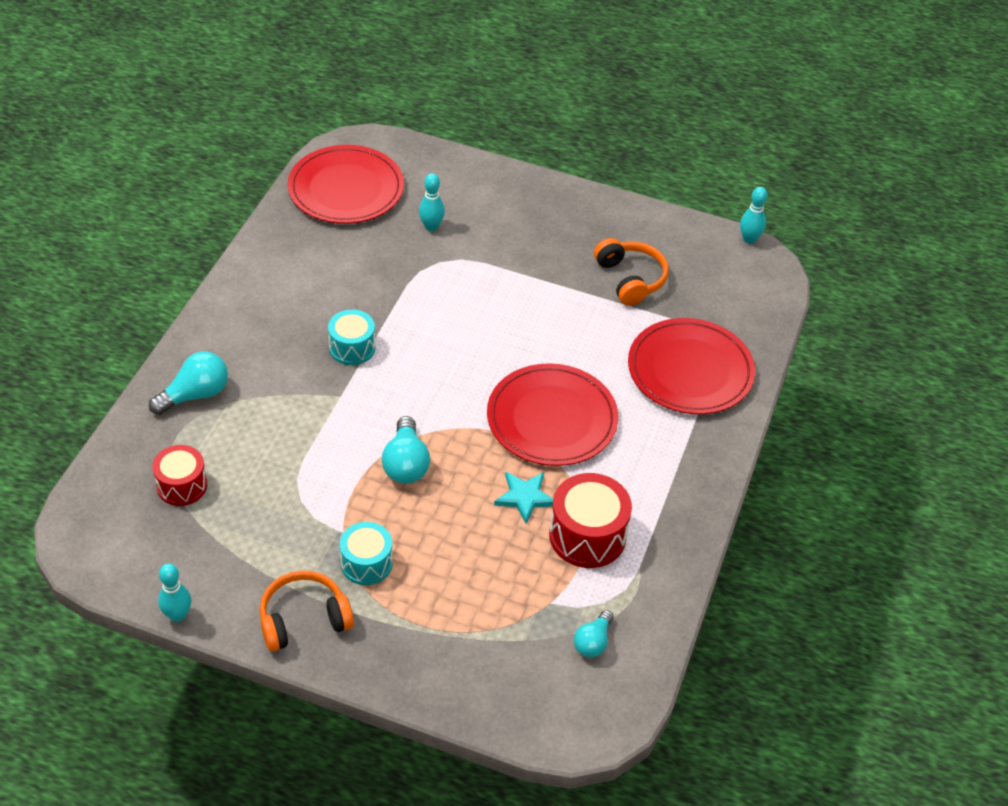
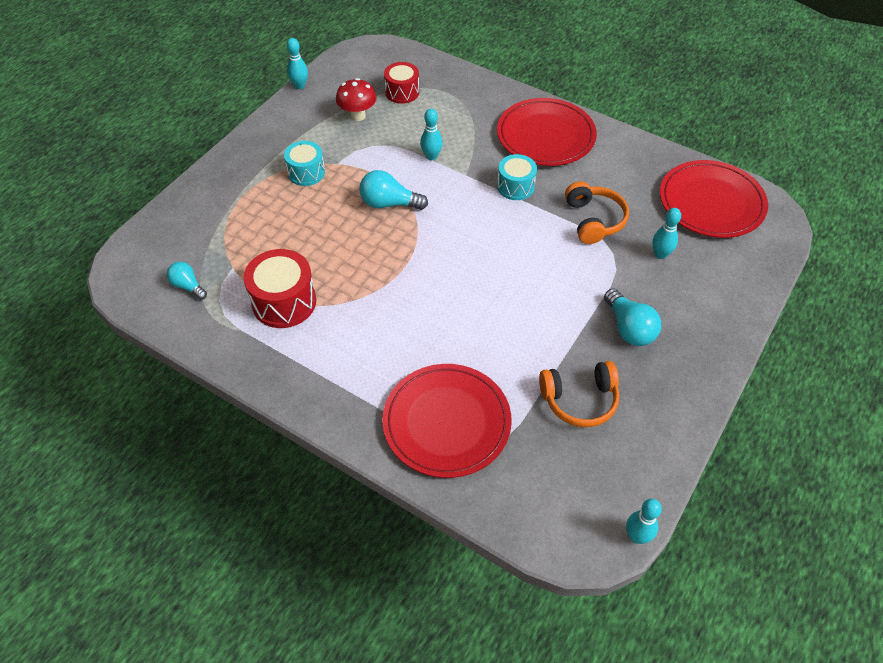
camera: 105 degrees right, 5 degrees up
(195, 395) = (482, 102): turquoise light bulb -> turquoise light bulb (629, 328)
(240, 528) = (357, 116): none -> red mushroom
(303, 619) = (273, 138): orange headphones -> orange headphones (594, 220)
(312, 434) = (431, 156): none -> turquoise bowling pin
(525, 497) = (335, 269): turquoise star -> none
(552, 419) = (411, 301): red plate -> red plate (545, 136)

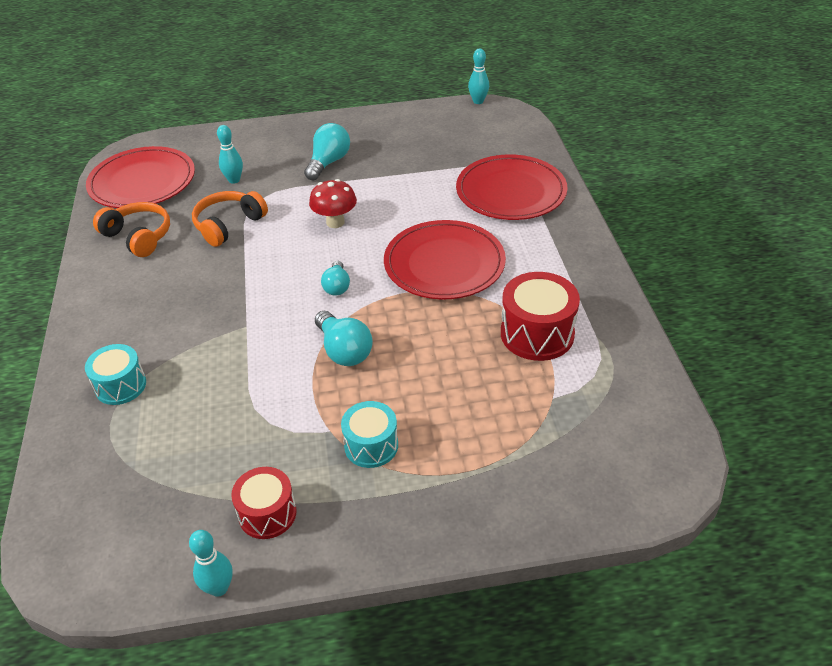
camera: 130 degrees left, 10 degrees down
(188, 286) = (613, 410): turquoise light bulb -> turquoise light bulb (337, 286)
(357, 116) = (228, 475): red mushroom -> red mushroom (335, 222)
(402, 92) = (143, 466): red drum -> red drum (267, 513)
(431, 156) = (242, 365): turquoise bowling pin -> none
(515, 186) = (230, 286): turquoise drum -> turquoise drum (120, 385)
(545, 136) = (129, 307): red plate -> red plate (444, 264)
(579, 400) = (416, 154): orange headphones -> orange headphones (138, 237)

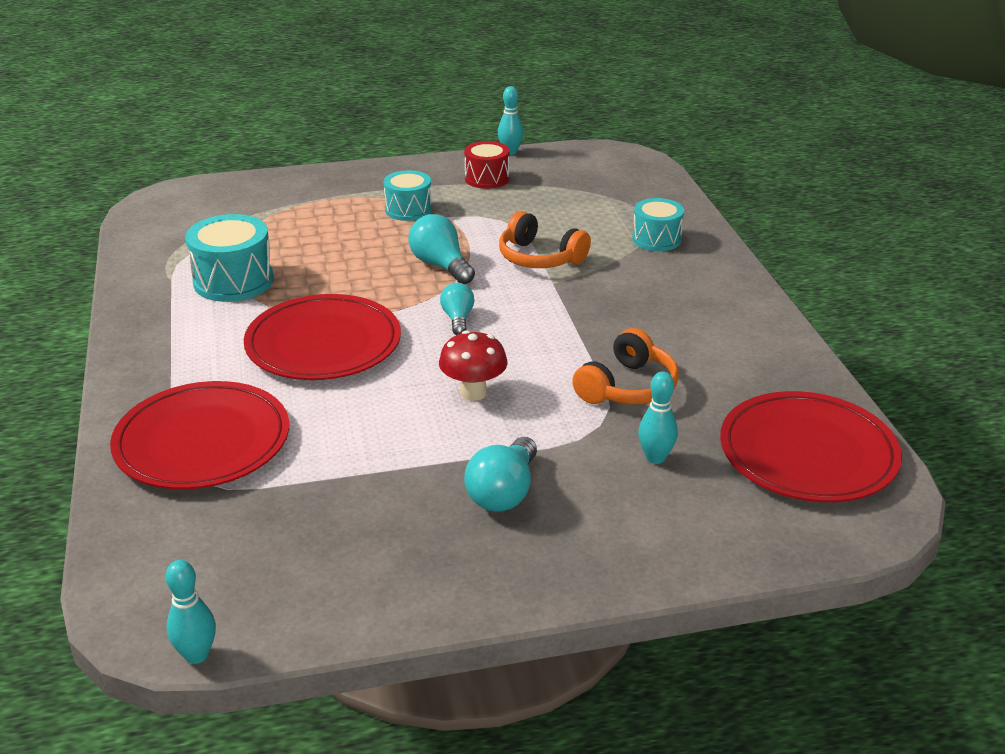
camera: 175 degrees right, 10 degrees down
(138, 237) = (747, 371): orange headphones -> orange headphones (539, 258)
(537, 334) = (233, 281): red drum -> turquoise drum

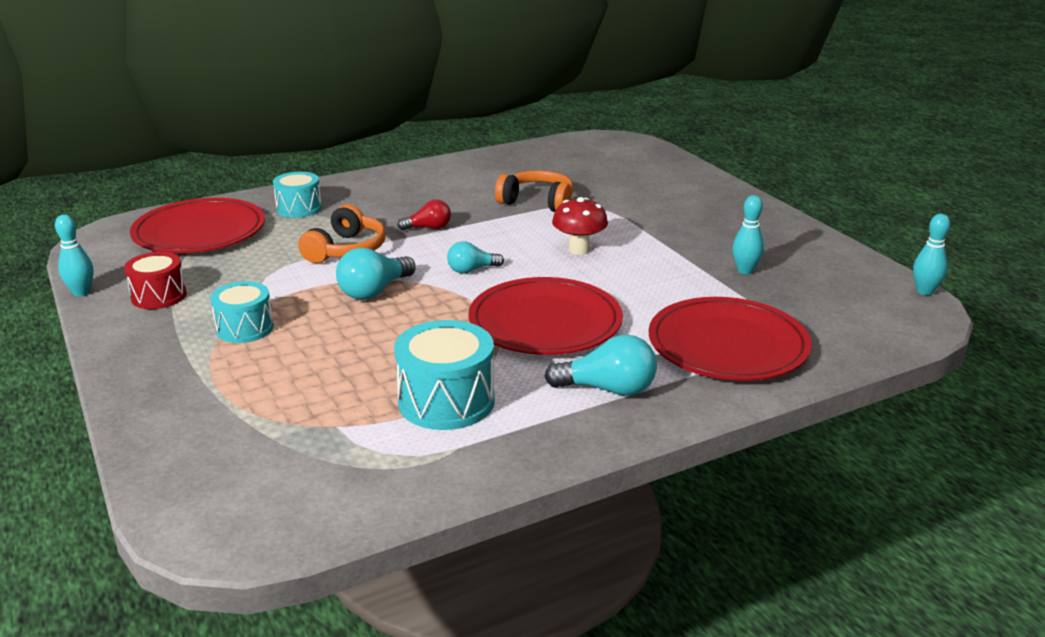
camera: 105 degrees left, 5 degrees down
(504, 492) = (686, 226): turquoise light bulb -> turquoise light bulb (608, 389)
(575, 306) = (428, 228): none -> red light bulb
(655, 458) = (612, 189): turquoise bowling pin -> turquoise bowling pin (745, 271)
(808, 453) = (576, 155): red plate -> red plate (199, 232)

